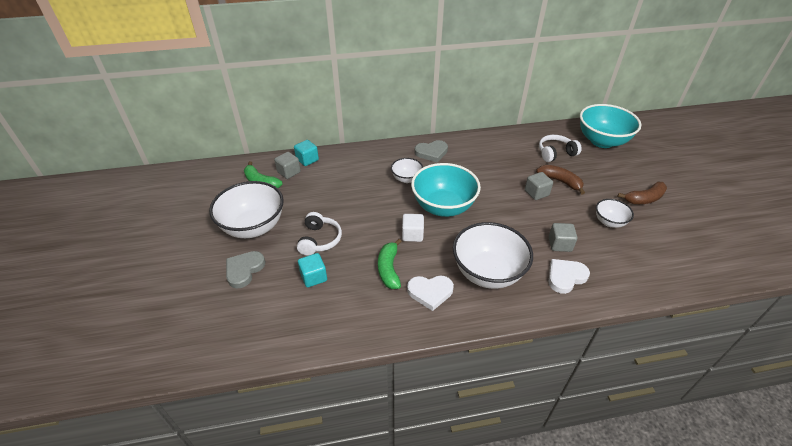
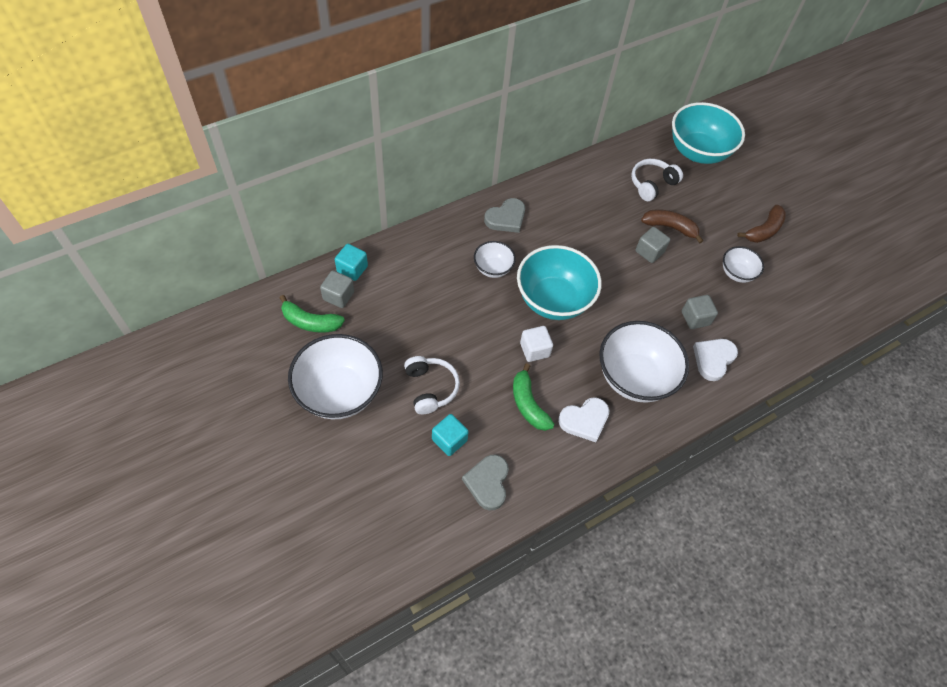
camera: 25 degrees left, 15 degrees up
(244, 270) = (363, 455): grey heart -> grey heart (488, 483)

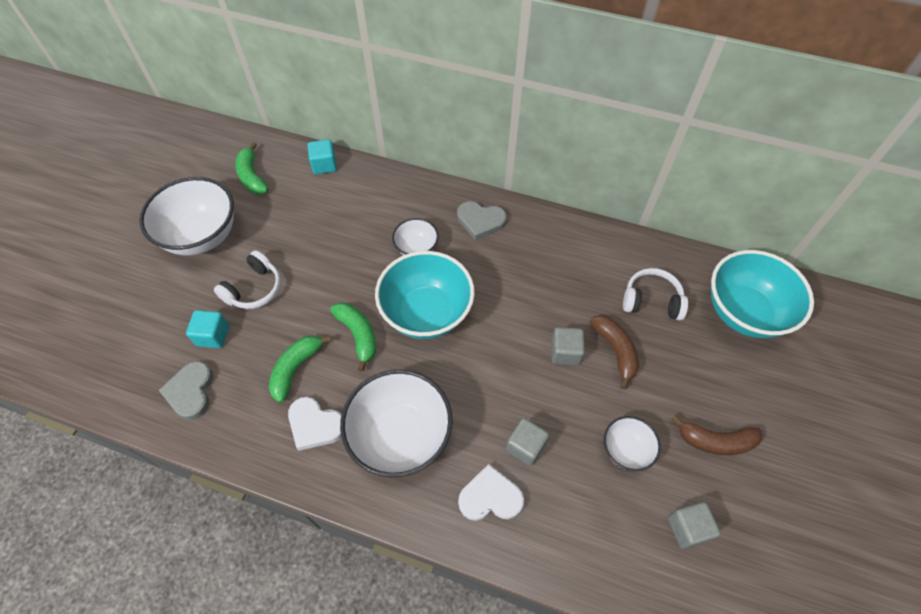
camera: 55 degrees right, 0 degrees up
(338, 296) = (291, 175): grey cube -> grey cube (687, 528)
(488, 483) = (191, 391): grey heart -> grey heart turned 60 degrees counterclockwise
(534, 350) = (358, 335): white cube -> green banana

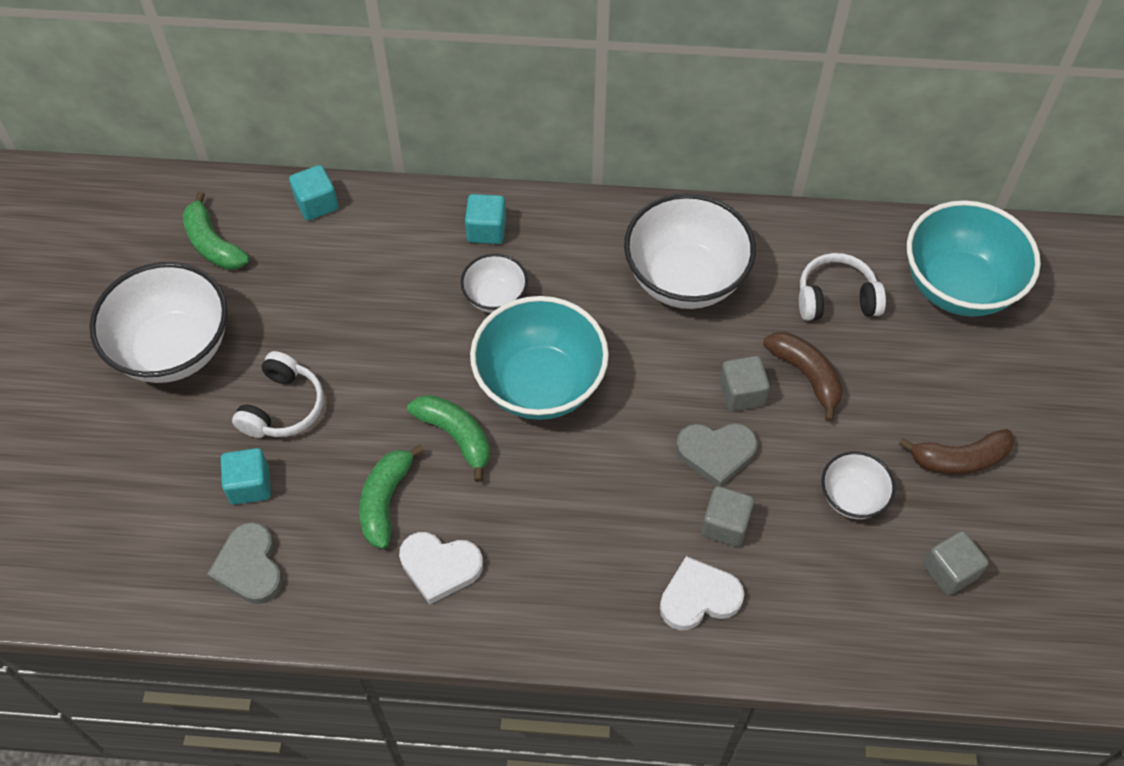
camera: 15 degrees left, 0 degrees up
(400, 436) = (559, 552): white bowl -> white bowl (685, 279)
(425, 204) = (486, 230): none -> turquoise cube
(480, 221) = (573, 239): grey heart -> grey heart (716, 453)

